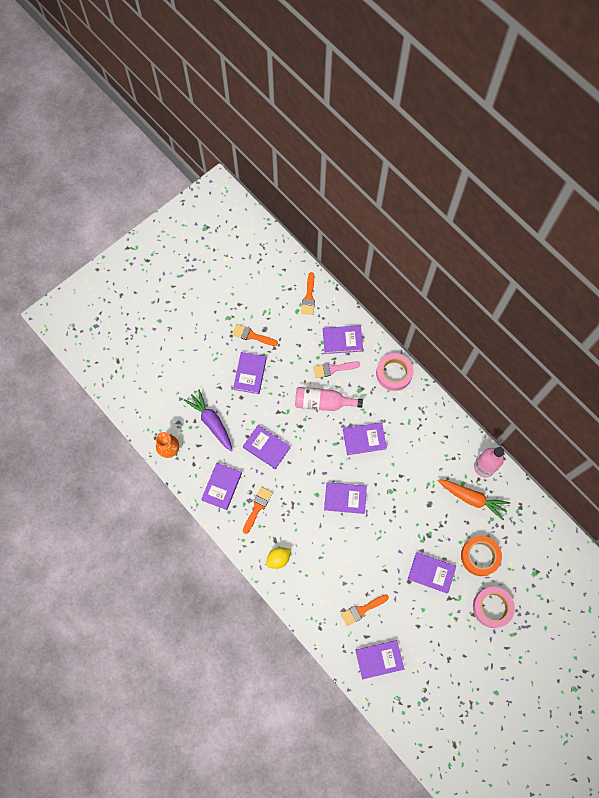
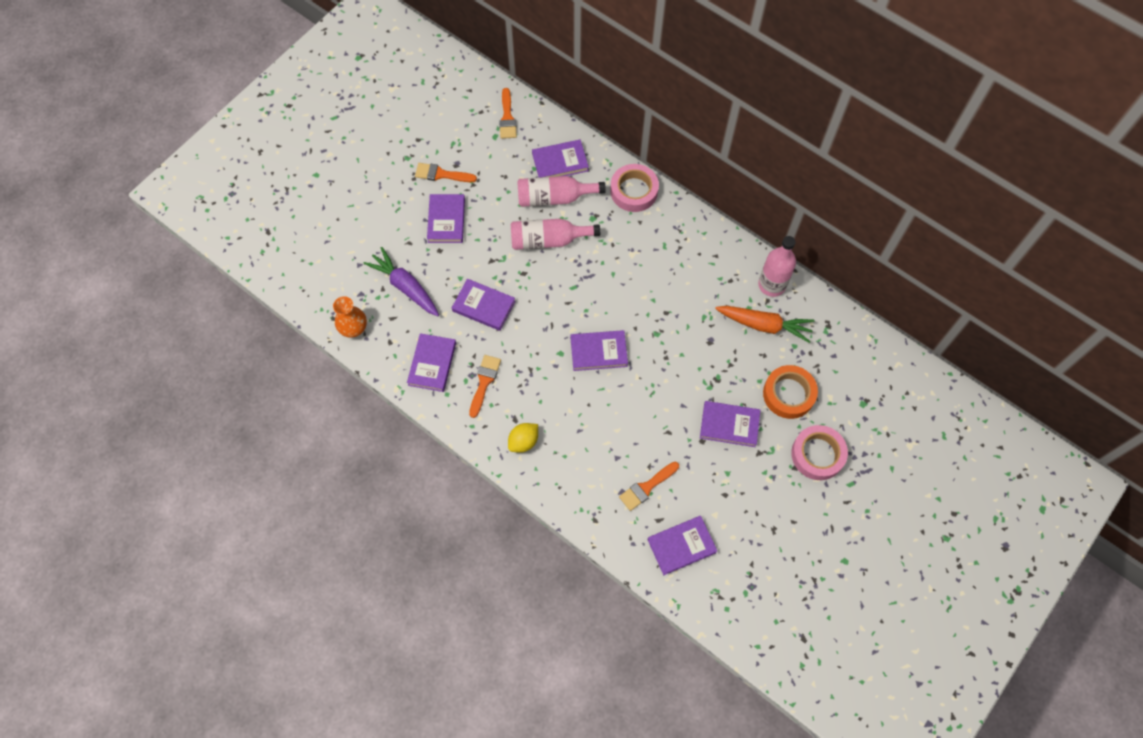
camera: 10 degrees left, 5 degrees down
(333, 369) = (554, 198): pink brush -> pink bottle
(364, 439) = (610, 276): purple book -> none

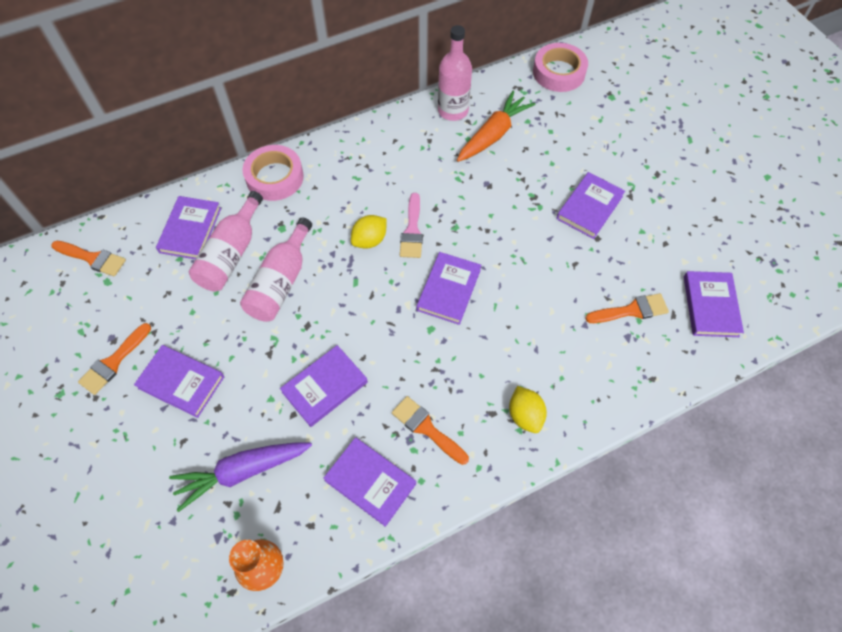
camera: 65 degrees left, 5 degrees down
(613, 280) = (369, 240): none -> yellow lemon
(637, 305) = (412, 230): none -> pink brush
(647, 487) = (631, 310): orange brush -> orange brush turned 90 degrees counterclockwise
(788, 394) = (577, 146): orange tape -> none
(817, 454) = (650, 151): pink tape -> pink tape (558, 72)

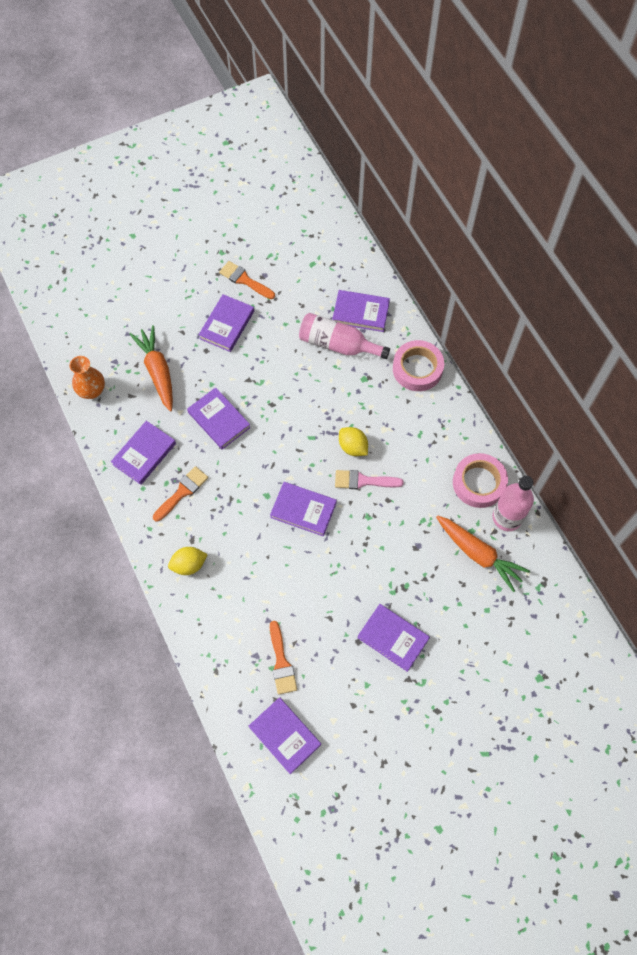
camera: 90 degrees right, 5 degrees up
(92, 258) = (333, 251): orange brush -> none
(242, 472) = (158, 371): purple carrot -> orange carrot
(281, 282) = (311, 382): pink bottle -> none
(558, 72) = (570, 625): pink tape -> pink tape (479, 483)
(710, 306) = (285, 735): purple book -> purple book turned 45 degrees clockwise

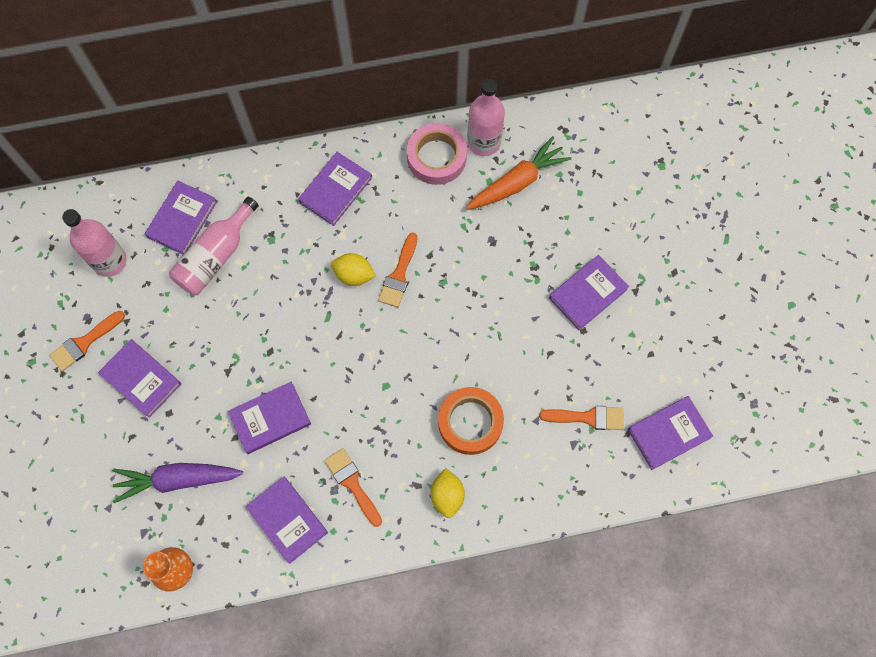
camera: 75 degrees left, 5 degrees up
(158, 371) = (177, 479): orange carrot -> purple carrot
(253, 568) = (470, 422): none -> orange tape
(303, 510) = (415, 349): purple book -> purple book (335, 190)
(312, 275) = (109, 261): none -> pink bottle
(353, 447) = (354, 275): yellow lemon -> yellow lemon turned 45 degrees clockwise
(363, 481) = (399, 275): pink brush -> orange brush
(417, 369) = (278, 179): pink tape -> none

